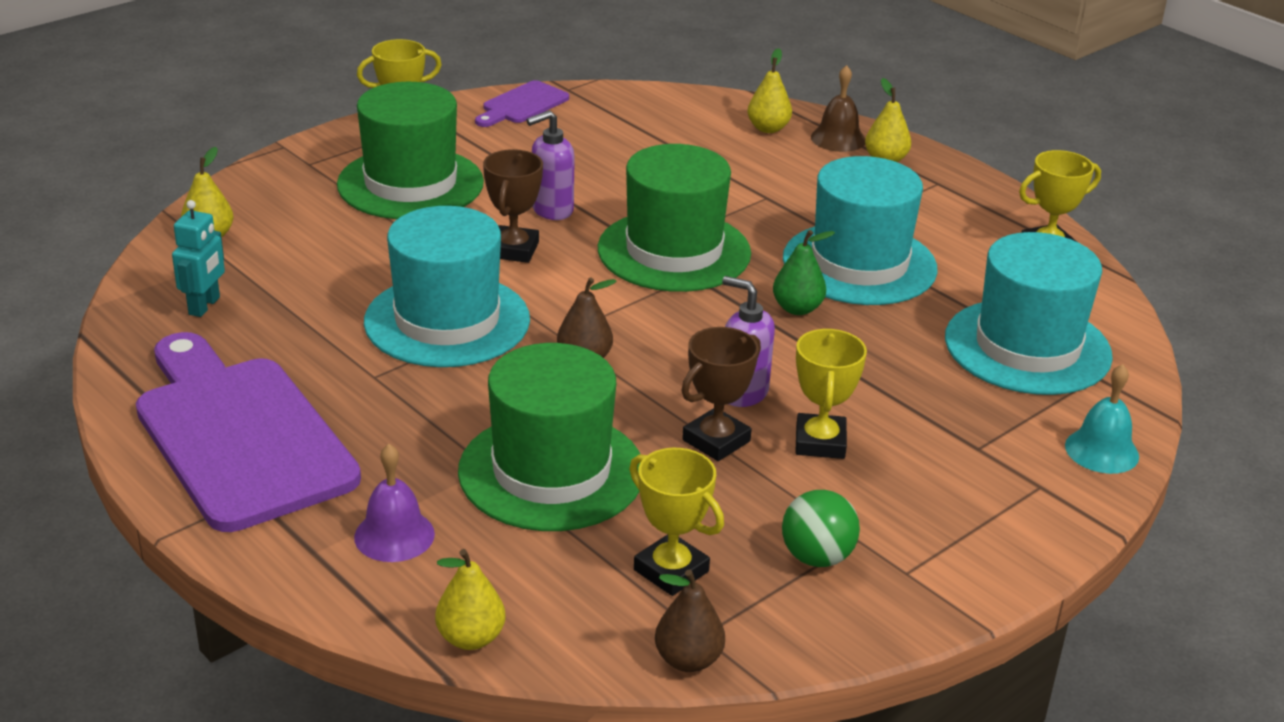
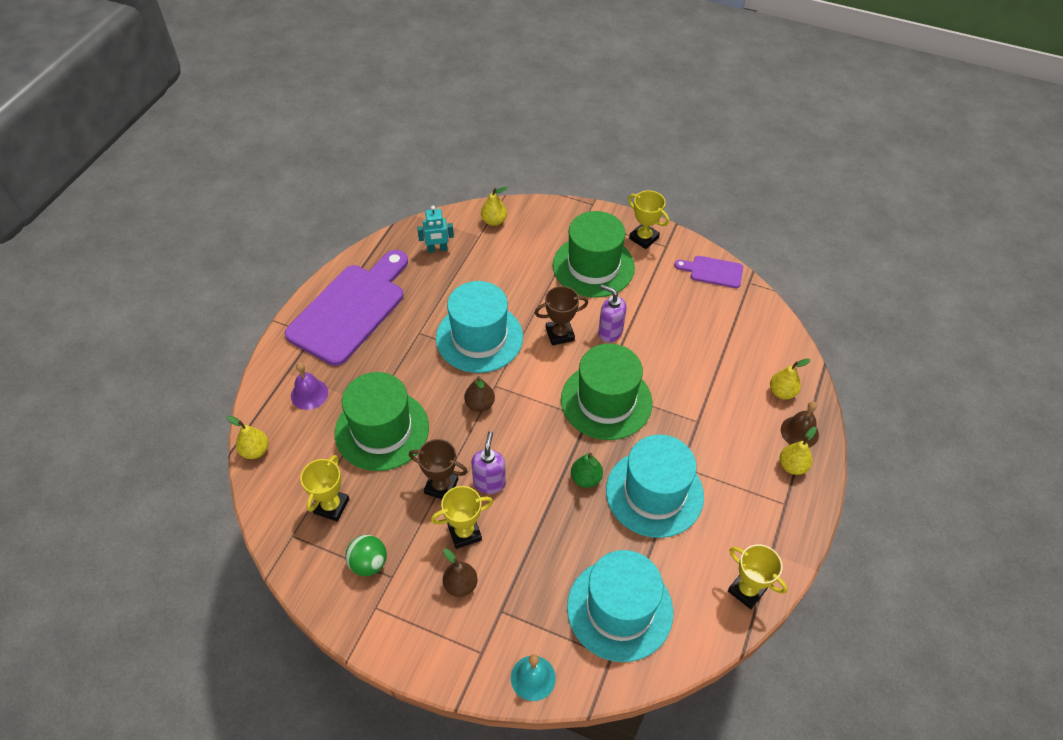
camera: 65 degrees right, 20 degrees up
(688, 660) = (273, 536): brown pear -> brown pear (460, 585)

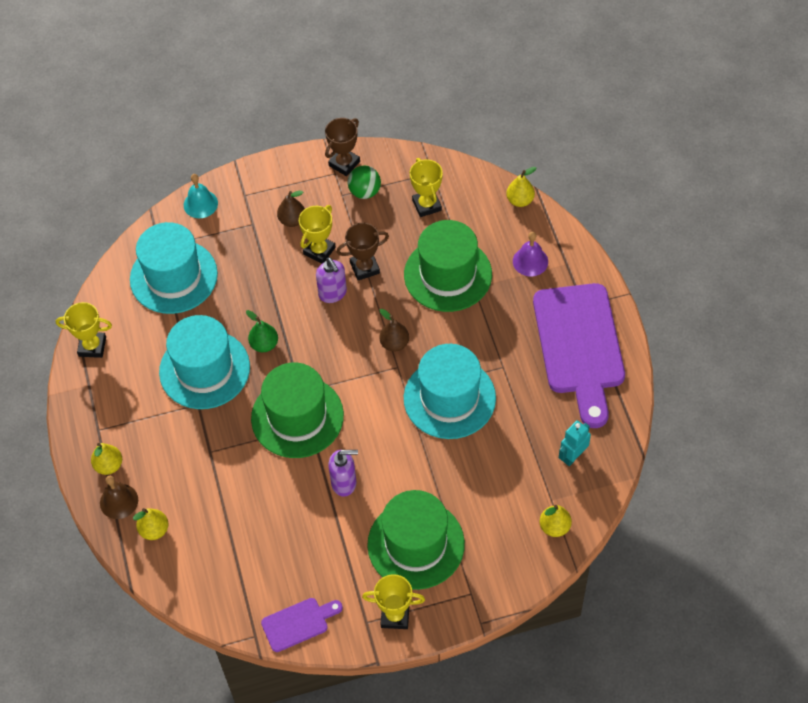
camera: 145 degrees right, 5 degrees up
(560, 334) = (385, 450): brown trophy -> brown trophy (344, 163)

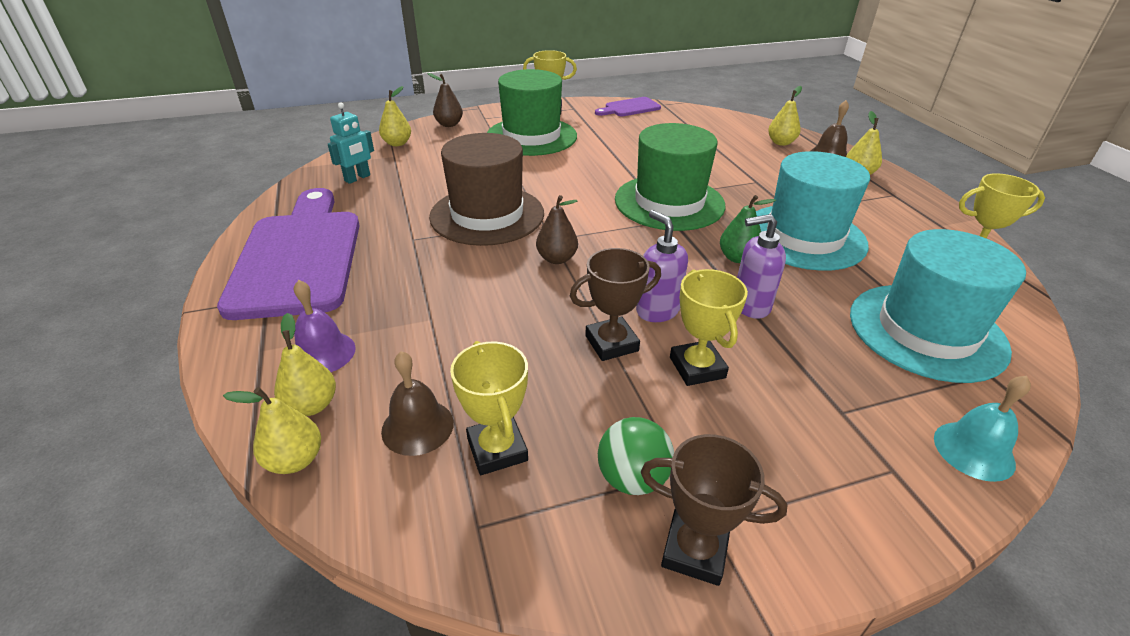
camera: 175 degrees right, 20 degrees down
(292, 220) = (767, 419): brown pear -> brown pear (449, 124)
(319, 251) = (697, 367): yellow trophy -> yellow trophy turned 45 degrees counterclockwise
(344, 163) = (694, 551): brown trophy -> brown trophy turned 75 degrees clockwise
(344, 483) = (605, 164): purple soap dispenser -> purple soap dispenser (750, 305)
(448, 274) = (470, 334): green hat -> none
(449, 398) = (487, 215): turquoise hat -> brown hat
(467, 217) = (417, 426): none -> brown bell
(523, 228) = (311, 405): none -> yellow pear

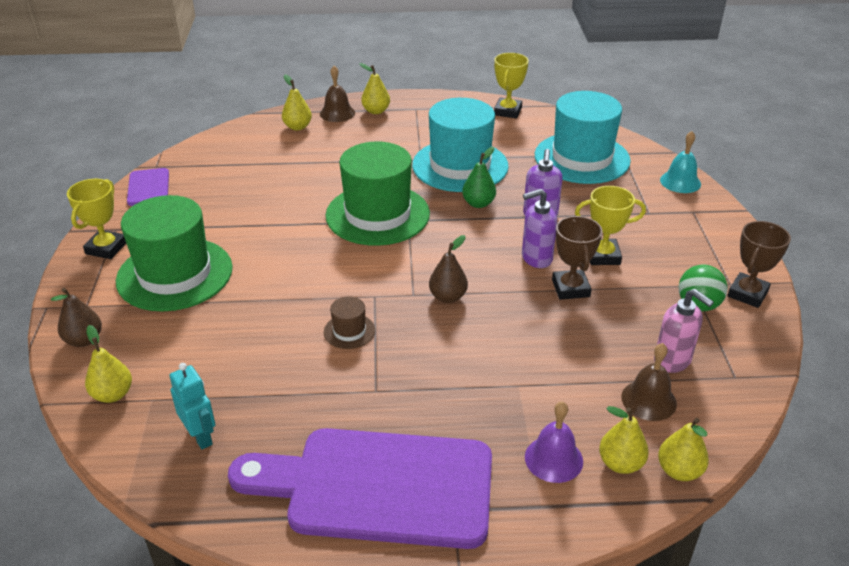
camera: 75 degrees left, 0 degrees up
(487, 215) = (349, 331): brown hat -> brown hat, size x0.42
(497, 449) = (672, 361): yellow trophy -> pink soap dispenser

